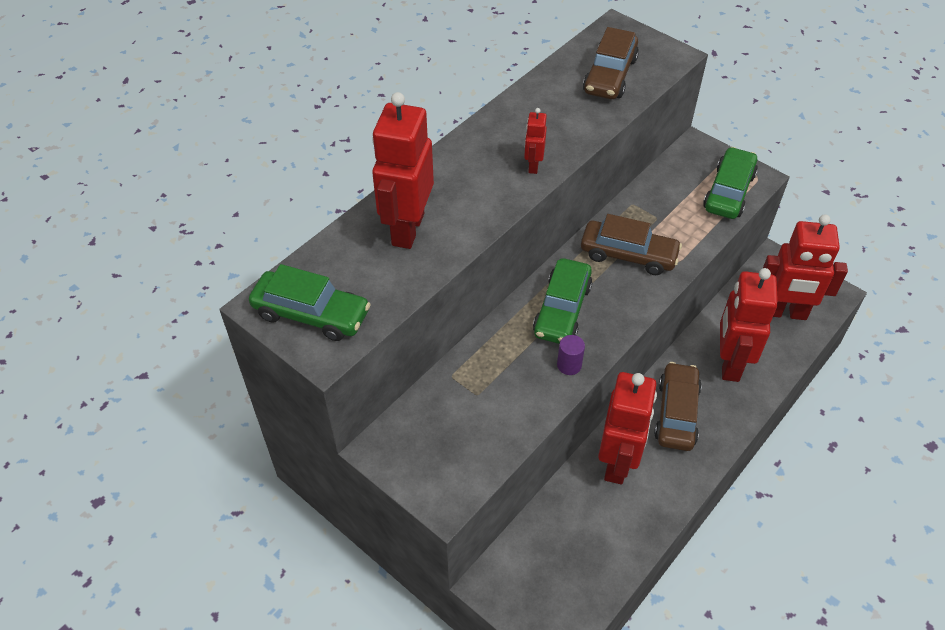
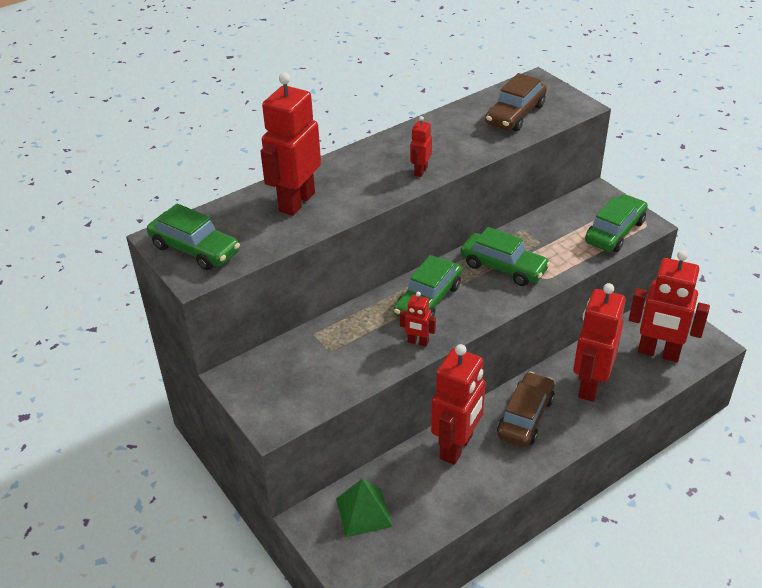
camera: 15 degrees right, 10 degrees down
(545, 561) = (363, 512): none -> green pyramid
(569, 365) = (418, 342): purple cylinder -> red robot
(628, 255) = (503, 267): brown car -> green car

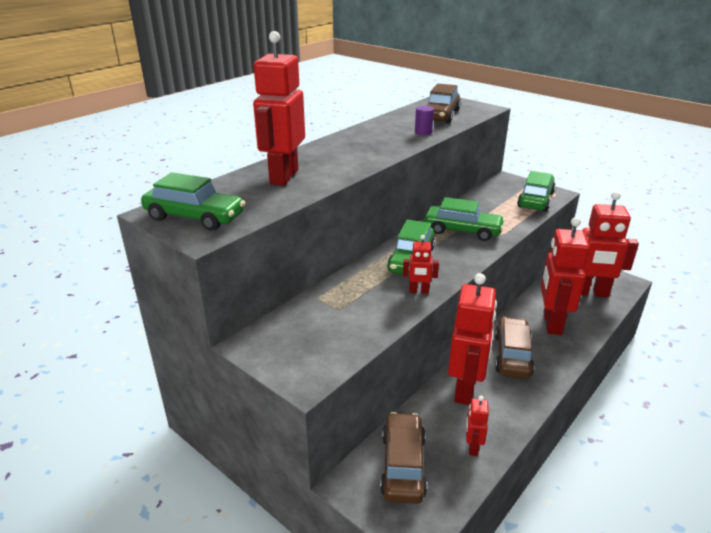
camera: 15 degrees left, 10 degrees down
(363, 512) = (403, 465): green pyramid -> brown car
(420, 171) = (385, 150): red robot -> red robot (472, 447)
(478, 144) = (423, 132): none -> purple cylinder

